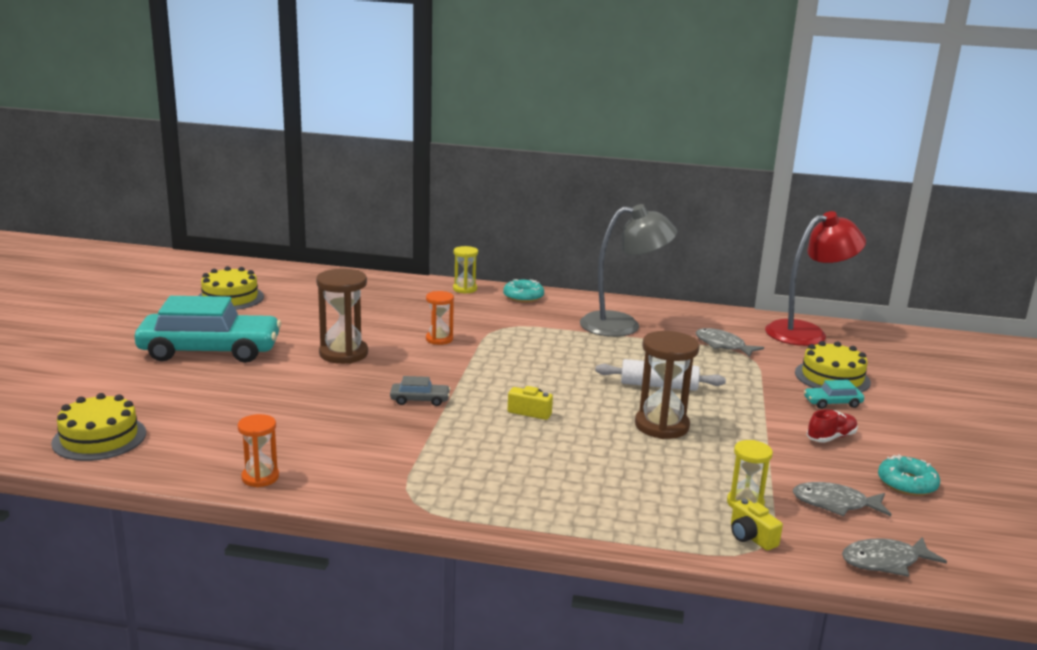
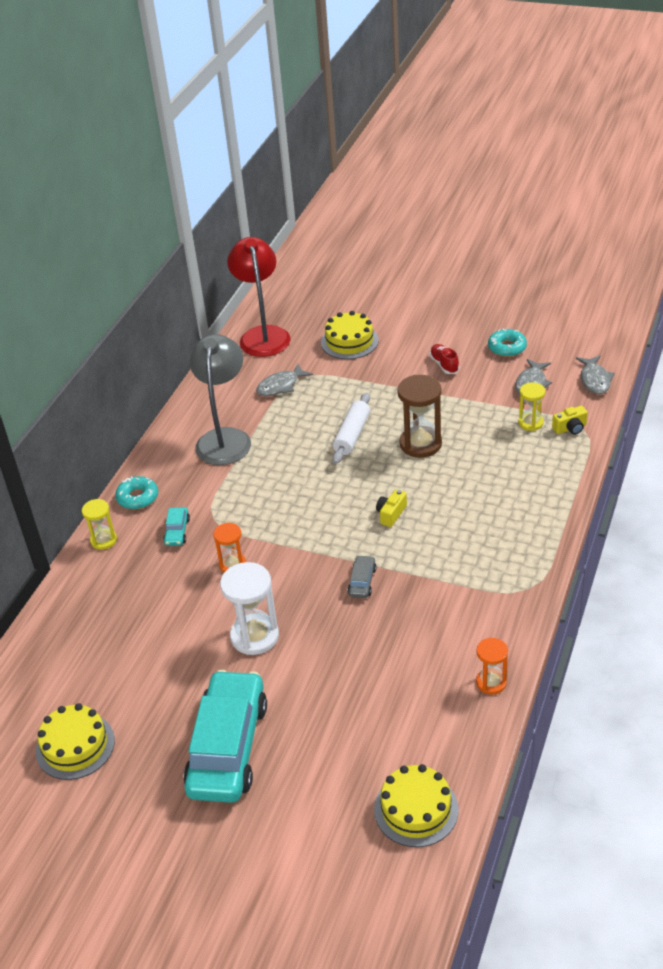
camera: 75 degrees left, 20 degrees up
(343, 354) = (254, 636): brown hourglass -> white hourglass
(832, 403) = (392, 351): turquoise car -> turquoise car (177, 531)

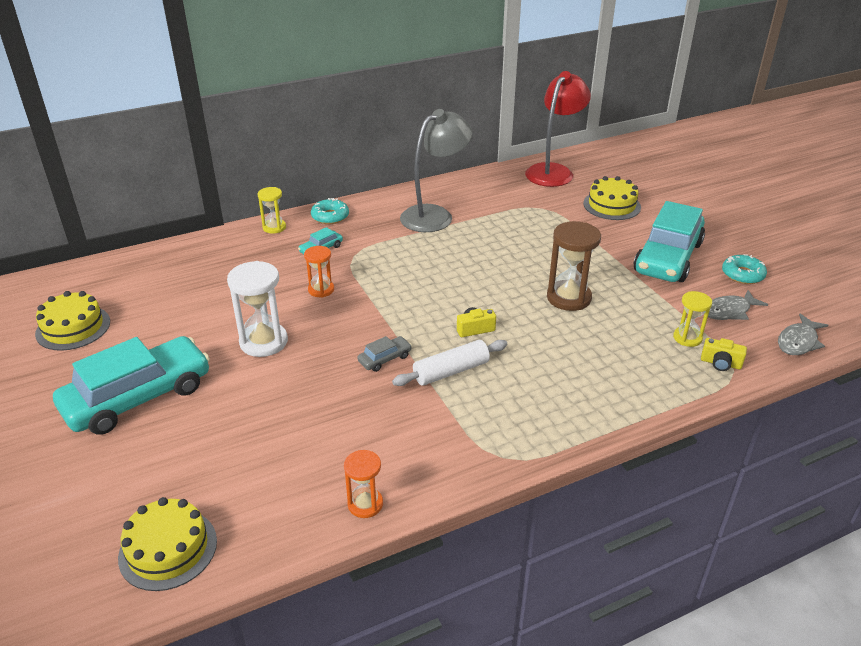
camera: 40 degrees right, 5 degrees down
(280, 386) = (519, 206): grey fish -> none
(352, 435) = (524, 262): white rolling pin -> white rolling pin (451, 371)
(444, 365) = (667, 257): red shoe -> turquoise car

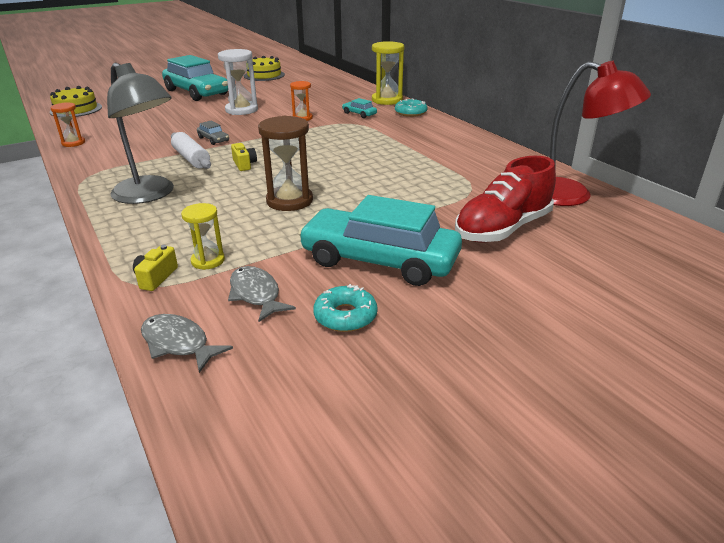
camera: 85 degrees right, 5 degrees down
(274, 227) = (387, 100): yellow hourglass -> yellow hourglass, size x1.69
(435, 215) = (430, 144): grey lamp -> grey lamp (150, 195)
(612, 205) = (502, 229): yellow cake -> red shoe

